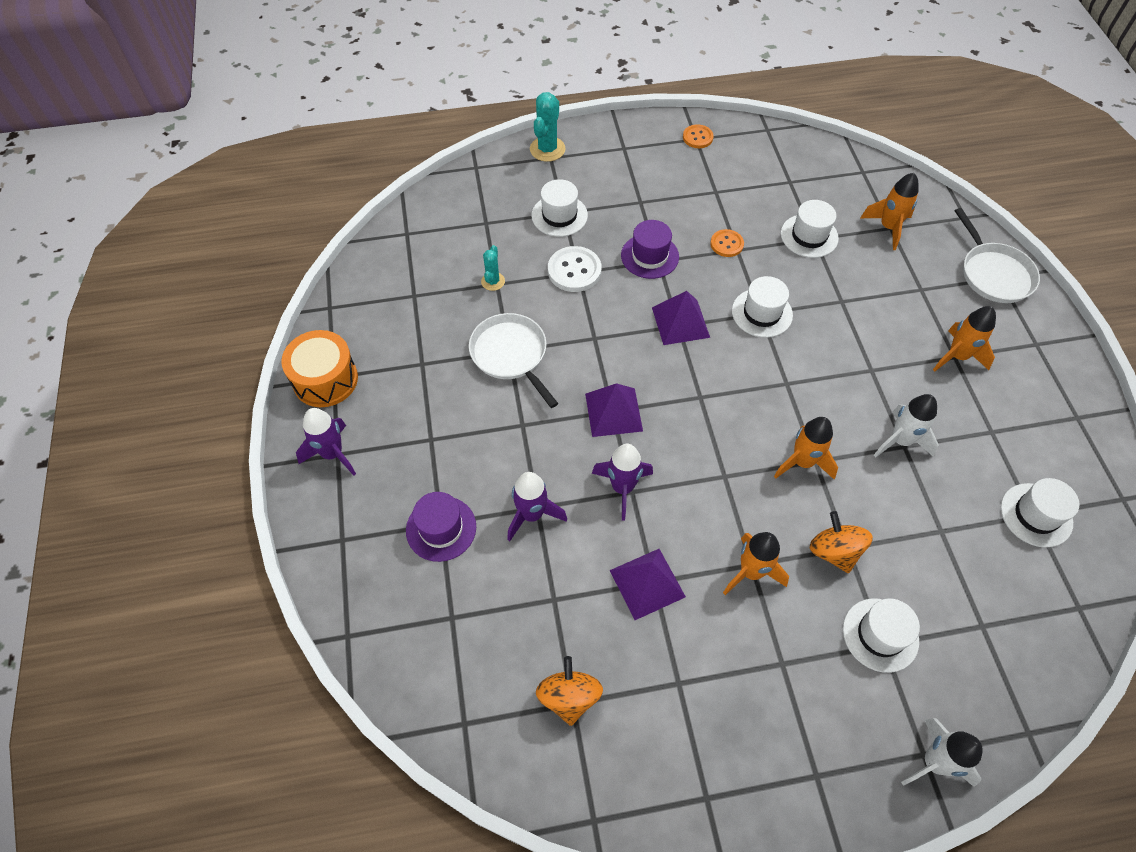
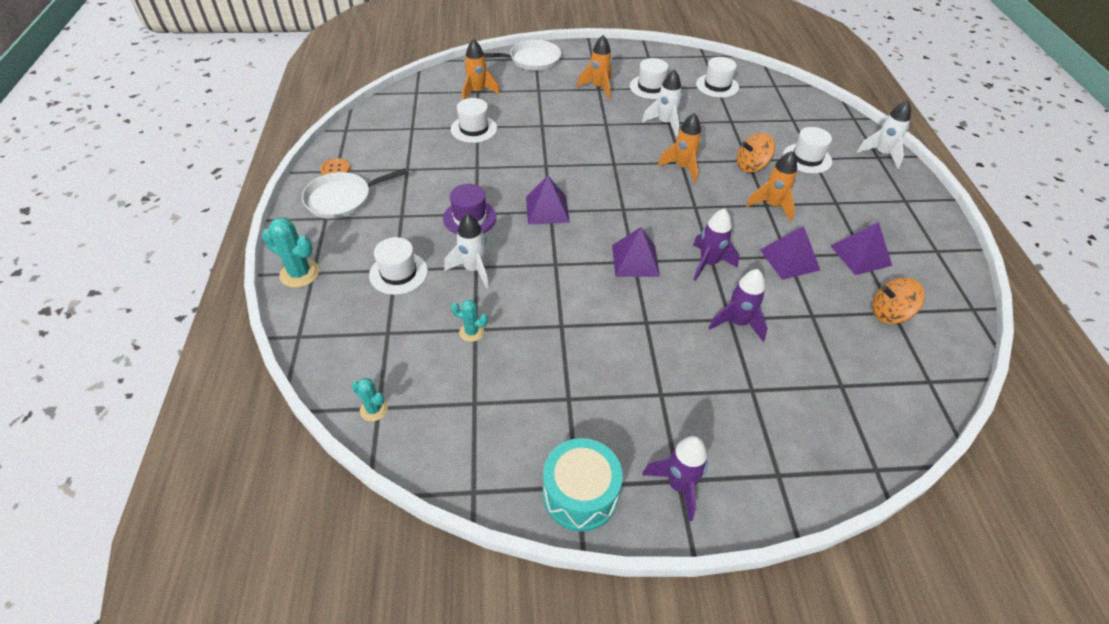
camera: 85 degrees left, 10 degrees down
(325, 379) = (580, 494): orange drum -> turquoise drum
(404, 231) = (374, 409): none -> turquoise cactus
(441, 528) = (757, 389): purple hat -> none
(511, 354) = (566, 324): white pan -> white pan (342, 199)
(574, 270) = (473, 269): white button -> white rocket
(673, 679) = (860, 255): none -> purple pyramid
(726, 244) = (469, 172): orange button -> none
(762, 313) = (546, 165): white hat -> white hat (650, 87)

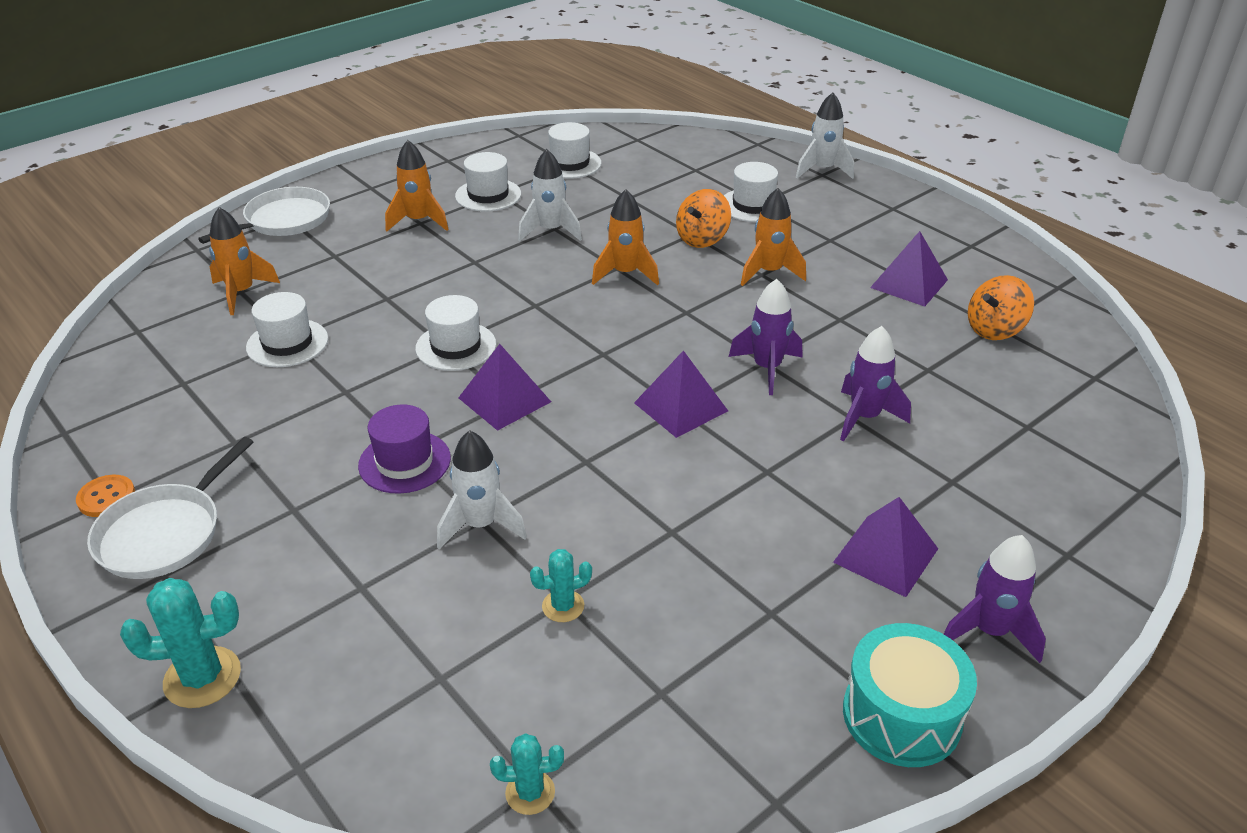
camera: 35 degrees left, 10 degrees down
(398, 273) = (372, 589): white hat -> white hat (456, 346)
(789, 259) = (846, 322): purple pyramid -> purple pyramid (886, 555)

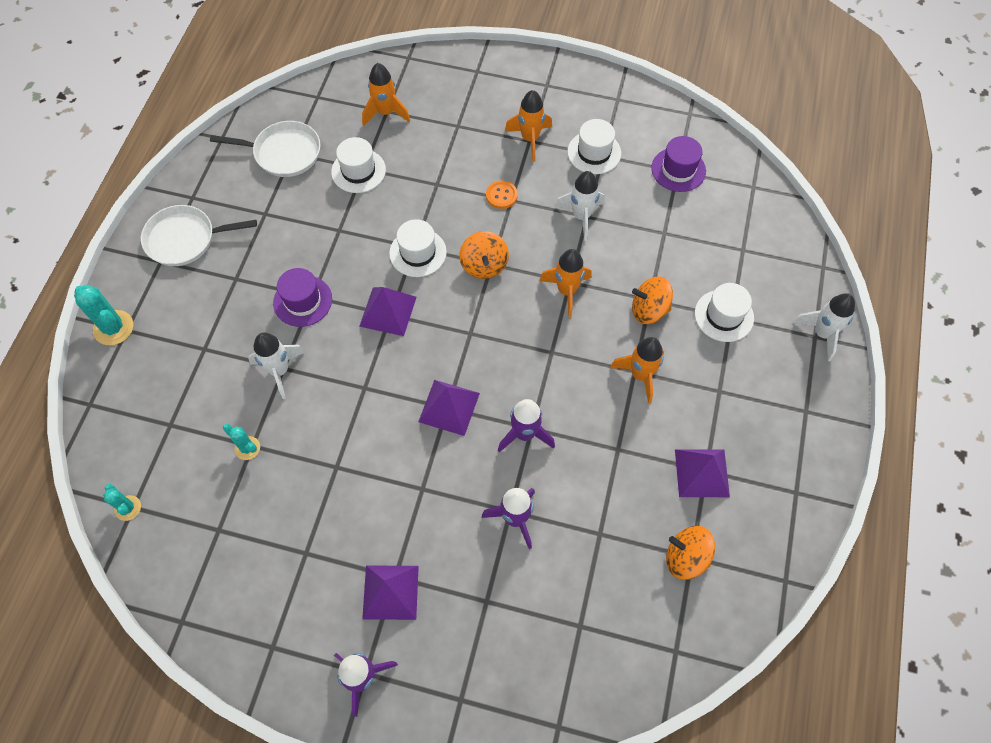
camera: 55 degrees right, 25 degrees up
(106, 497) = (191, 195): orange button -> orange button (501, 195)
(284, 220) = (471, 72): white pan -> white pan (284, 153)
(530, 310) = (484, 265): none -> orange spinning top
(570, 164) = (678, 169): white hat -> purple hat
(901, 715) = (271, 656): turquoise drum -> none

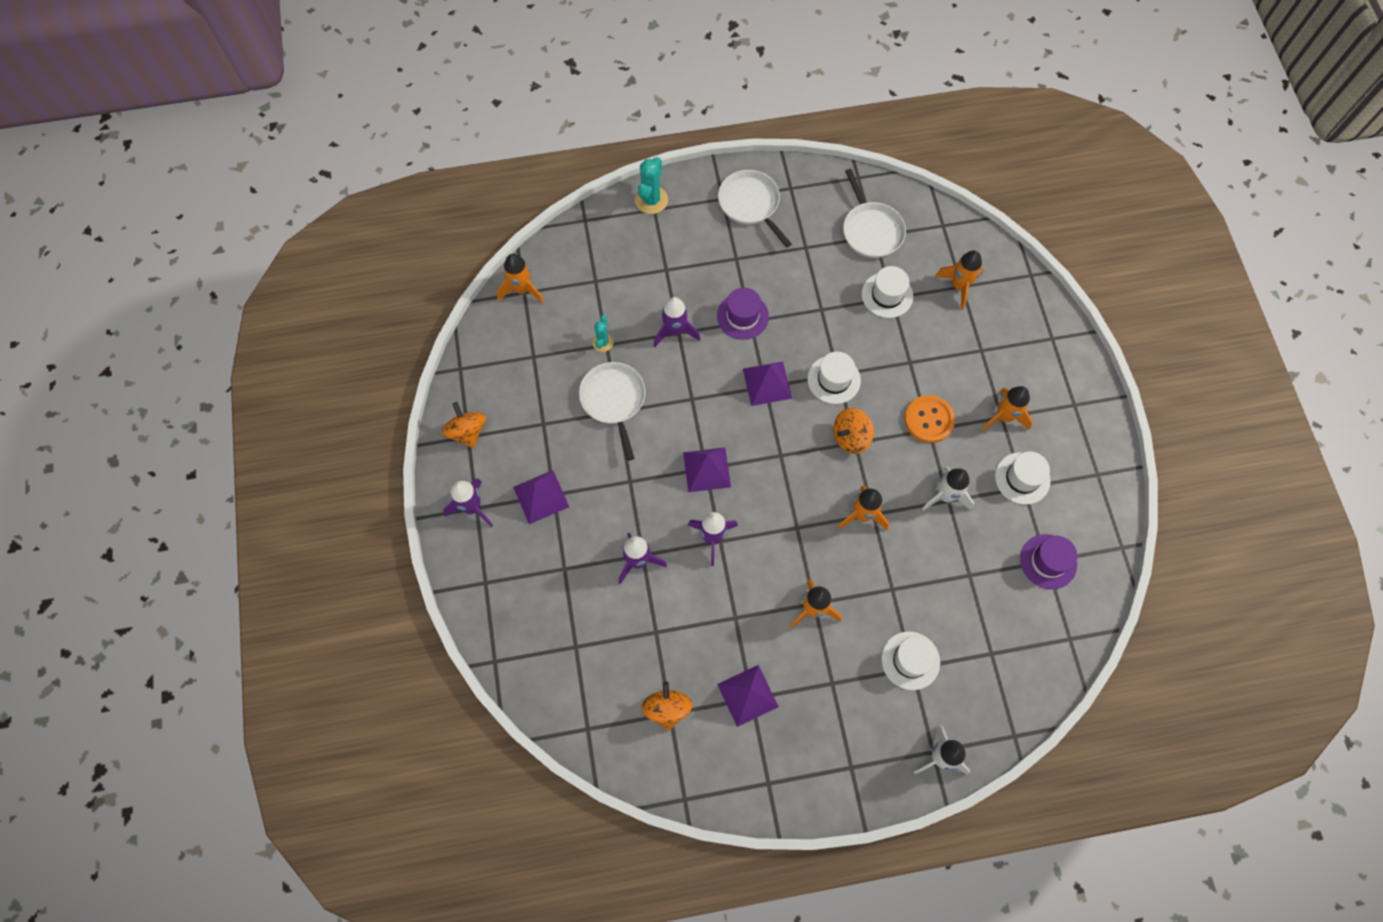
camera: 65 degrees right, 5 degrees up
(128, 508) = (522, 289): turquoise cactus -> orange rocket
(279, 371) = (675, 331): white rocket -> purple rocket
(321, 465) = (613, 400): none -> white pan
(501, 195) = (929, 420): orange button -> orange button, size x1.60
(649, 310) = (881, 592): orange spinning top -> orange spinning top (467, 432)

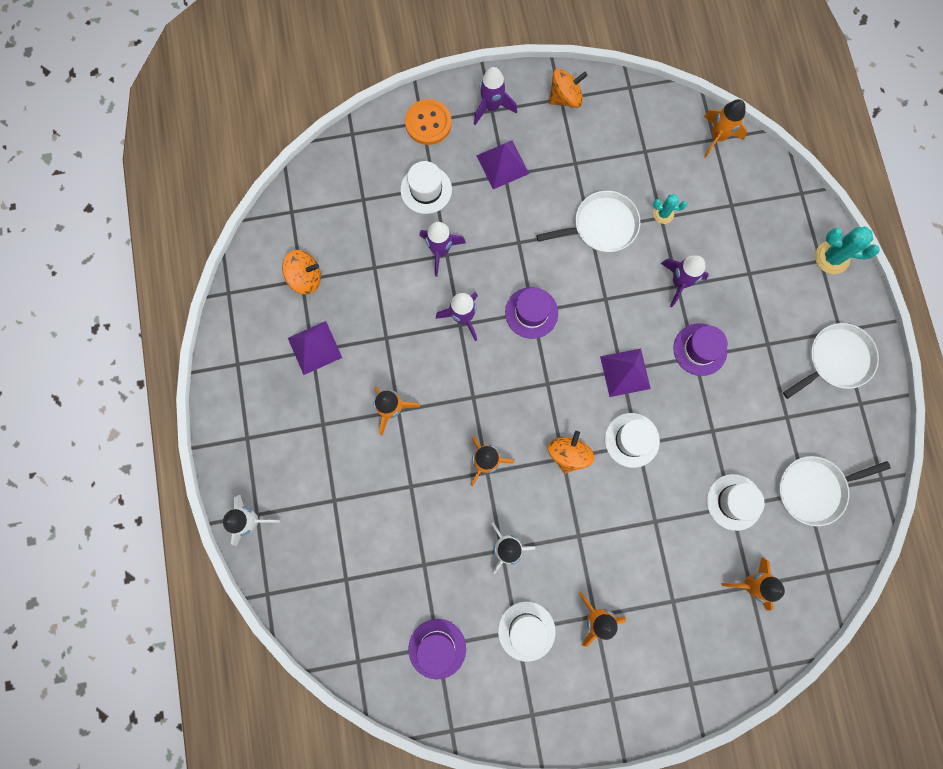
camera: 90 degrees right, 10 degrees up
(706, 469) = (531, 313): purple pyramid -> purple hat
(850, 437) = (568, 454): orange spinning top -> orange spinning top turned 45 degrees clockwise
(910, 660) = (341, 499): white hat -> white hat (426, 190)
(929, 420) = (589, 536): orange button -> orange button (428, 123)

